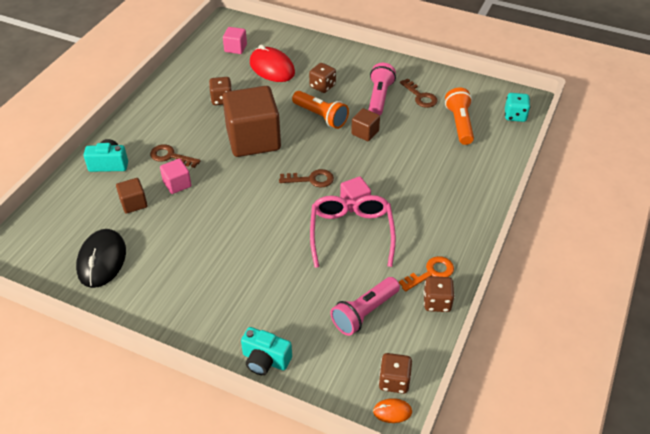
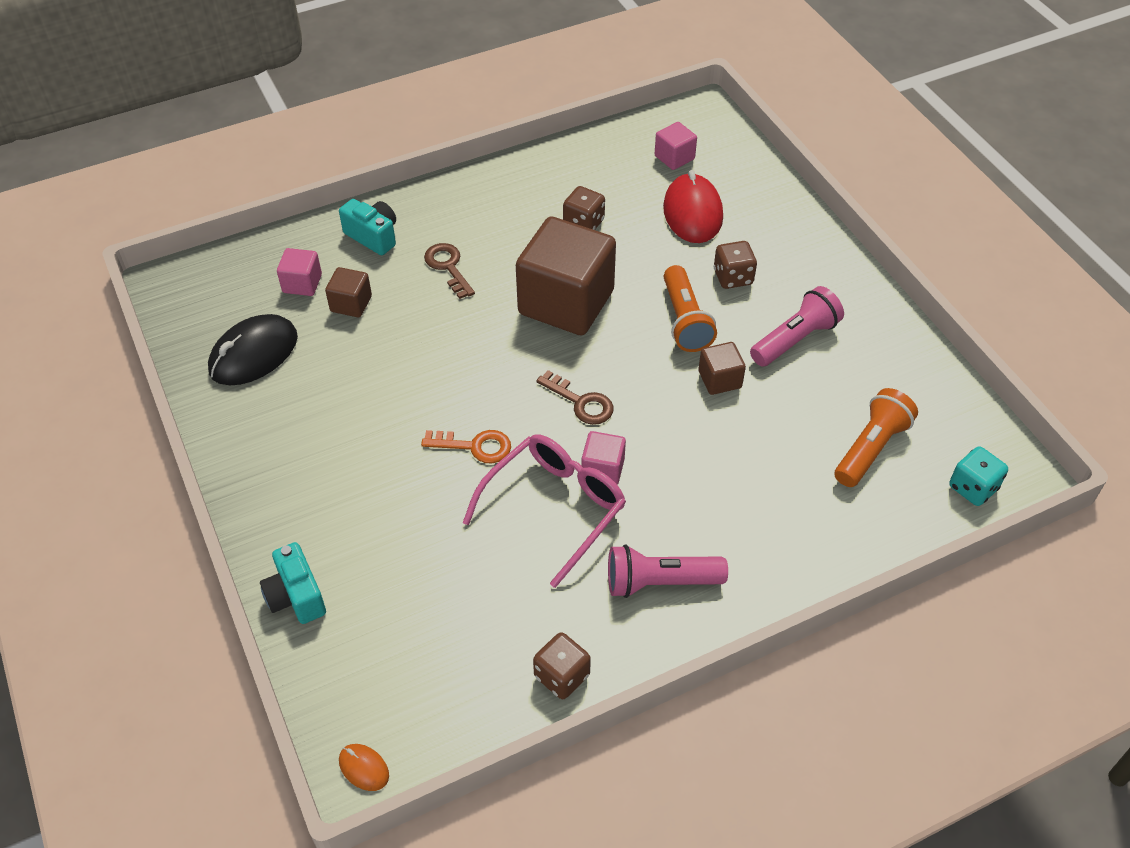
camera: 40 degrees right, 5 degrees up
(177, 184) = (420, 308): pink cube -> pink cube (302, 283)
(364, 313) = (461, 622): pink flashlight -> pink flashlight (660, 582)
(394, 381) = (405, 733): brown dice -> none
(420, 96) = (857, 372): brown key -> none
(431, 273) = (596, 632): orange key -> orange key (474, 446)

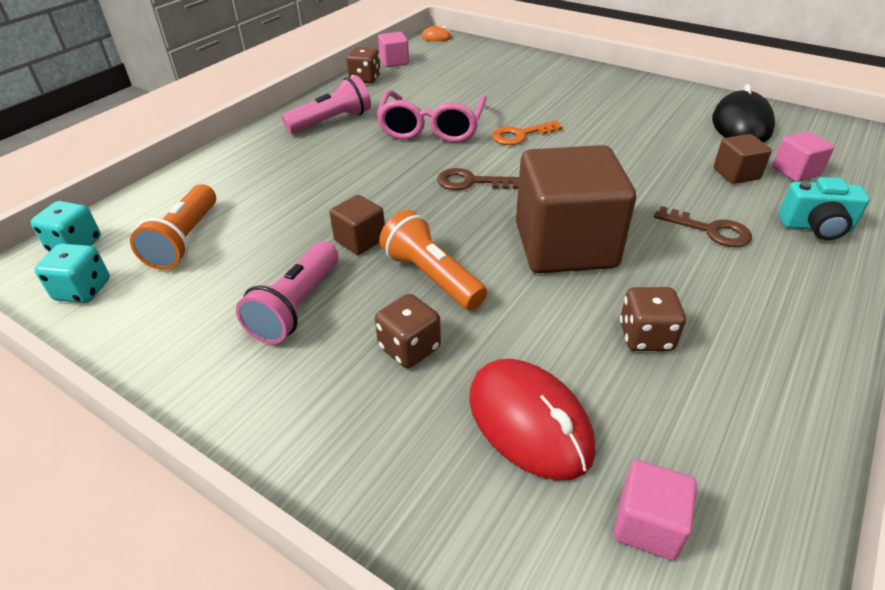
camera: 150 degrees right, 10 degrees down
(296, 596) = (538, 60): turquoise camera -> none
(603, 469) = (416, 154): pink cube -> pink cube (394, 62)
(960, 427) = (83, 290): none -> turquoise dice

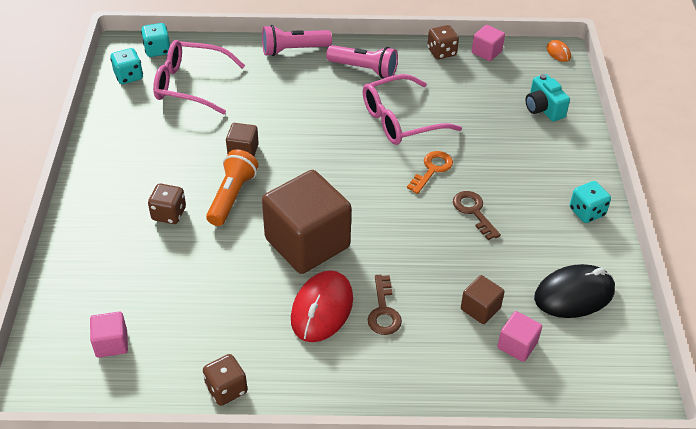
camera: 55 degrees right, 5 degrees up
(185, 240) = (190, 85): orange flashlight -> pink glasses
(296, 306) = (170, 156): pink flashlight -> pink flashlight (293, 50)
(471, 182) = (345, 170): brown key -> brown key (473, 212)
(520, 135) = (432, 170): orange key -> orange key turned 90 degrees clockwise
(529, 422) = (148, 280): red mouse -> red mouse (322, 309)
(642, 88) = (586, 212): none -> turquoise dice
(646, 337) = (244, 307): brown dice -> brown dice (226, 389)
(816, 227) = (436, 370): turquoise camera -> turquoise camera (543, 109)

